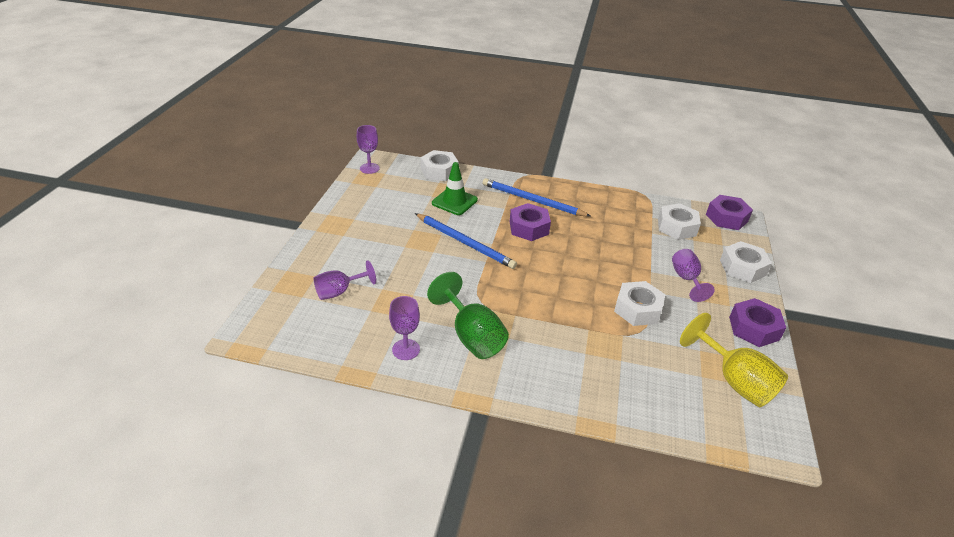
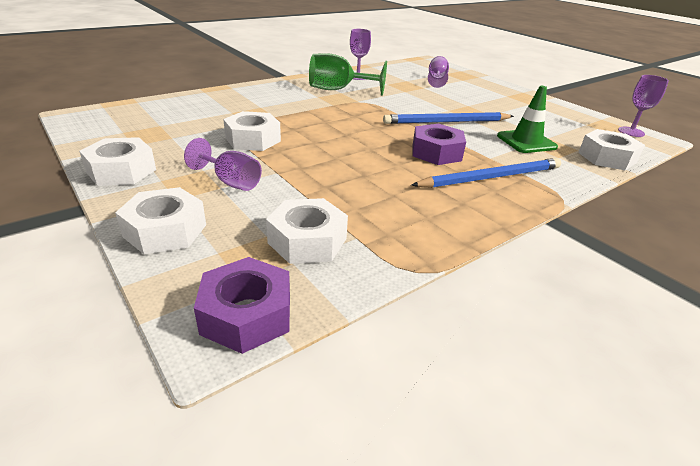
camera: 130 degrees right, 5 degrees down
(734, 381) = (128, 131): yellow goblet -> none
(754, 328) = (121, 171): purple nut -> white nut

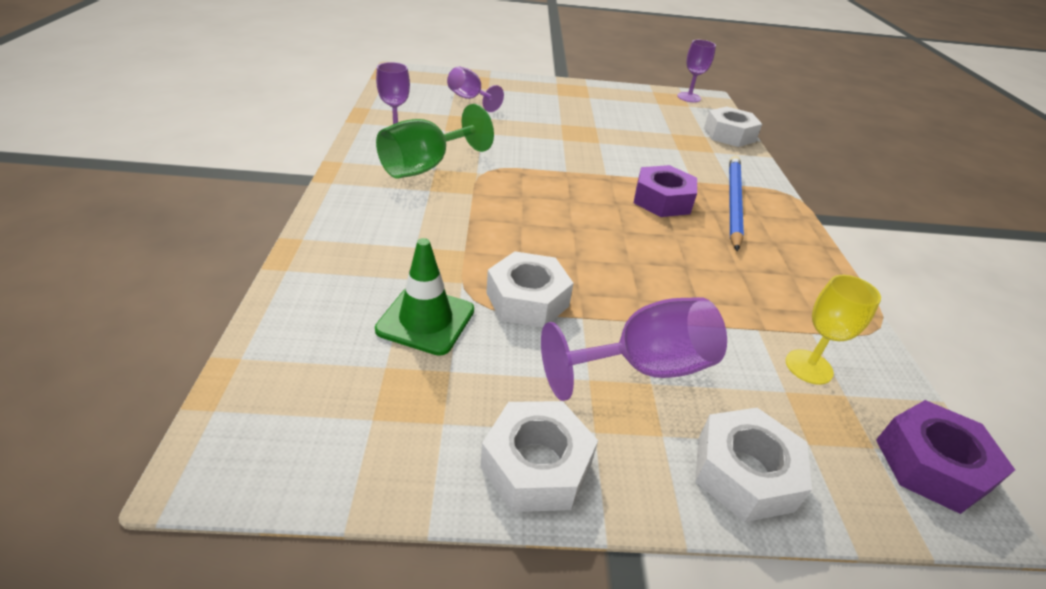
camera: 55 degrees left, 5 degrees up
(231, 182) = (643, 368): purple goblet -> purple goblet, size x1.52
(307, 241) = (808, 367): white nut -> yellow goblet
(446, 122) = (593, 156): blue pencil -> none
(526, 142) = (673, 147): green traffic cone -> green traffic cone (426, 320)

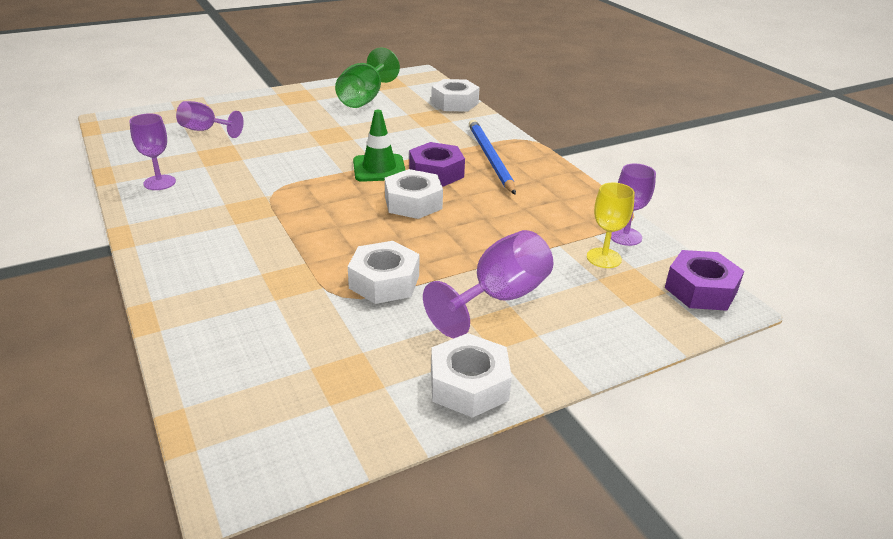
camera: 25 degrees left, 5 degrees down
(426, 167) = (214, 204): green goblet -> green goblet (364, 98)
(426, 320) = (316, 324): green traffic cone -> green traffic cone (379, 168)
(689, 97) = (402, 78): purple goblet -> purple goblet (625, 236)
(744, 473) = (600, 336): white nut -> white nut (413, 203)

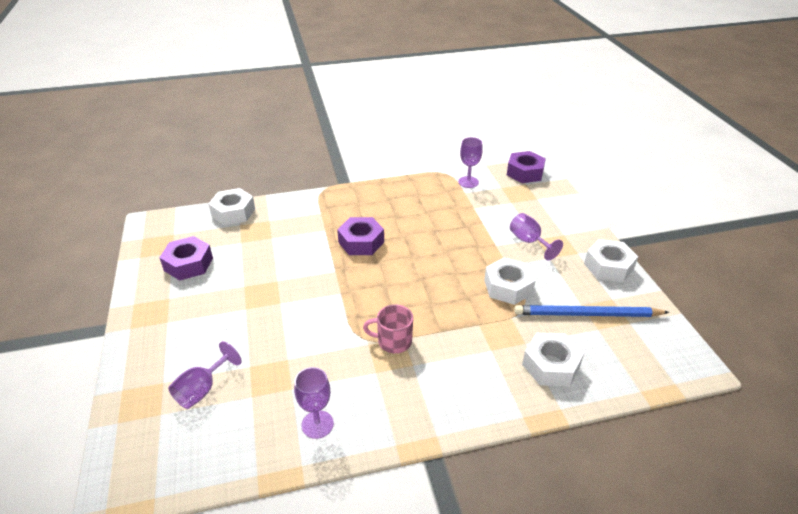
camera: 75 degrees left, 5 degrees up
(270, 209) = (393, 341): none -> pink mug
(364, 98) = (188, 264): green goblet -> purple nut
(379, 168) = (342, 271): green traffic cone -> none
(413, 203) = (405, 260): white nut -> white nut (551, 365)
(490, 158) = (347, 212): blue pencil -> blue pencil (587, 314)
(499, 298) = (529, 242): purple goblet -> purple goblet, size x0.66
(604, 258) = (491, 195): yellow goblet -> none

